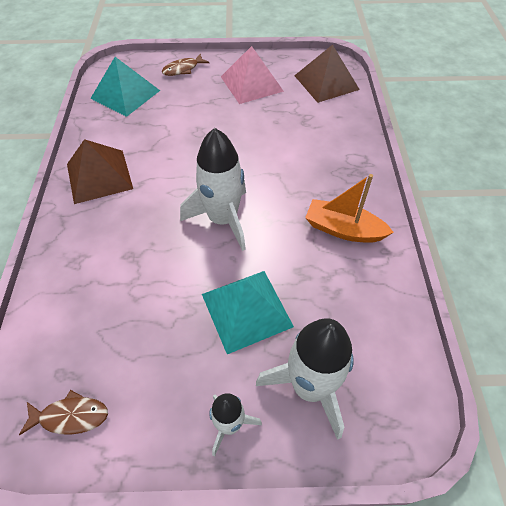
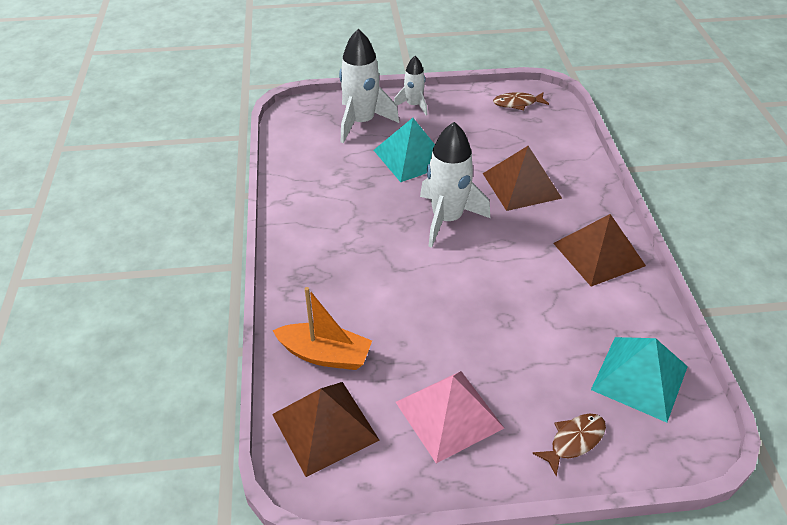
camera: 175 degrees right, 10 degrees down
(132, 256) = (521, 185): none -> brown pyramid
(343, 229) = (325, 217): orange boat -> orange boat (325, 355)

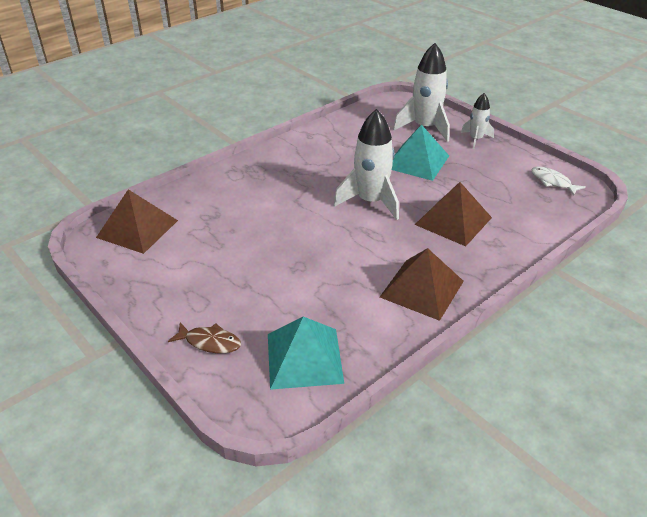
camera: 55 degrees right, 5 degrees down
(325, 355) = (193, 205): orange boat -> none
(449, 414) = (186, 274): pink pyramid -> none
(517, 103) = (552, 182): brown fish -> white fish

